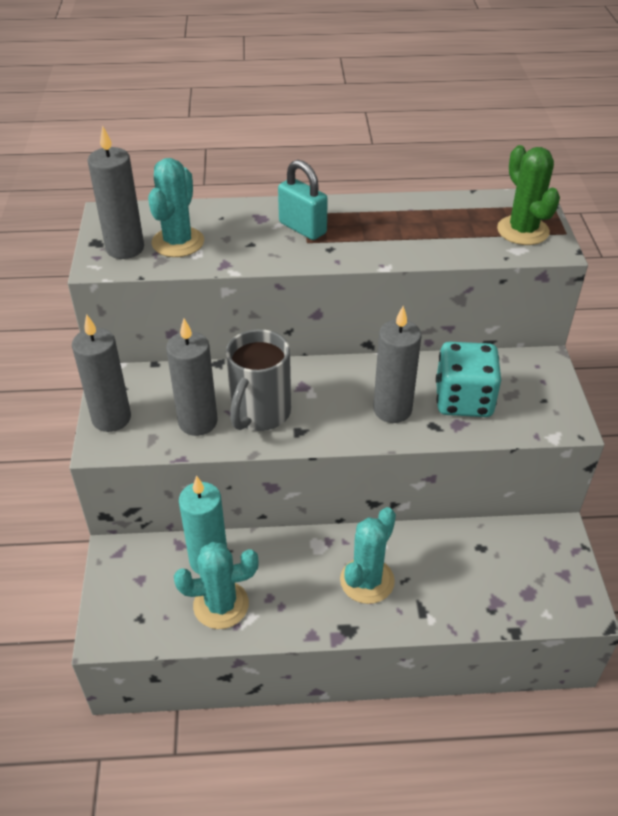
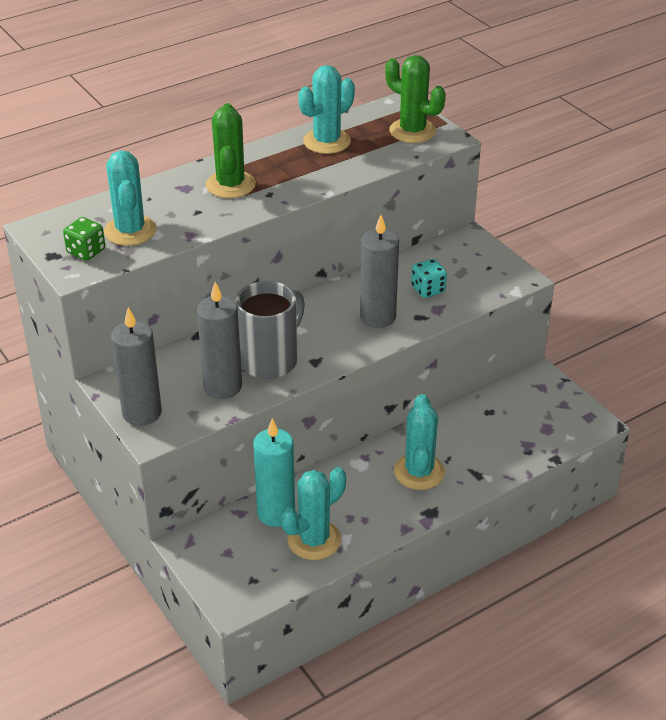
camera: 30 degrees left, 5 degrees down
(125, 248) = (86, 251): grey candle -> green dice
(259, 413) = (270, 360): grey mug -> grey mug turned 135 degrees counterclockwise
(302, 228) = (230, 185): turquoise padlock -> green cactus
(428, 215) = (327, 141): none -> turquoise cactus
(463, 400) = (428, 289): turquoise dice -> turquoise dice, size x0.54

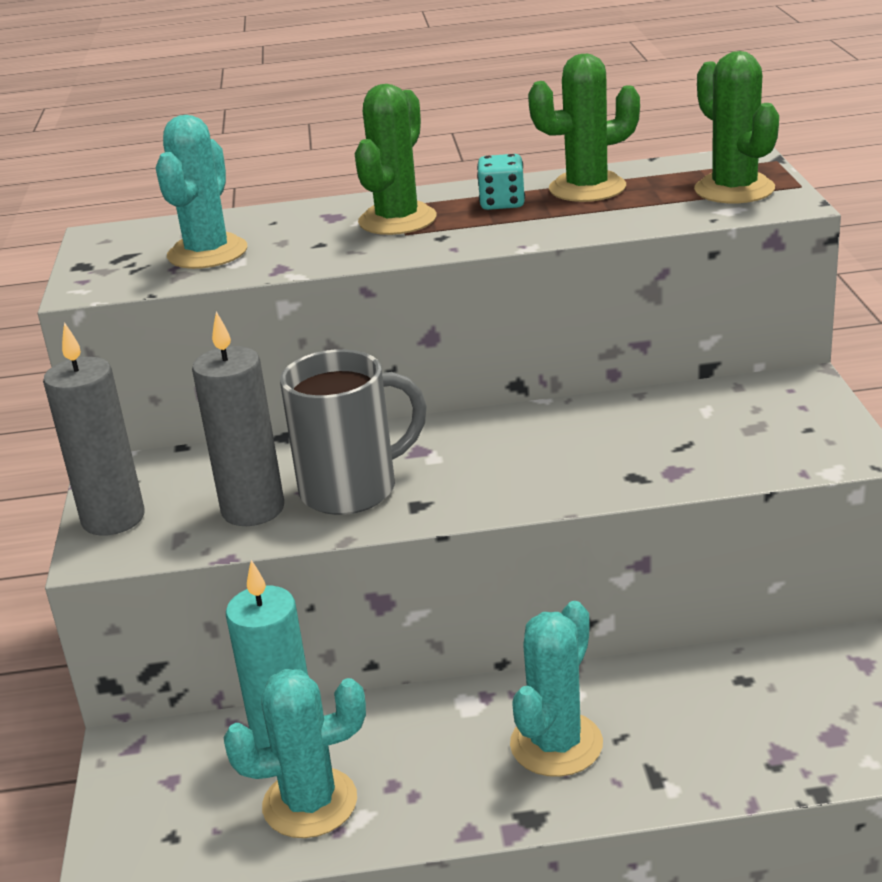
camera: 30 degrees right, 10 degrees down
(86, 251) = (126, 267): green dice -> none
(327, 141) = (587, 188): turquoise cactus -> green cactus
(378, 317) = (566, 464): grey candle -> none
(428, 289) = (679, 441): turquoise dice -> turquoise dice (502, 203)

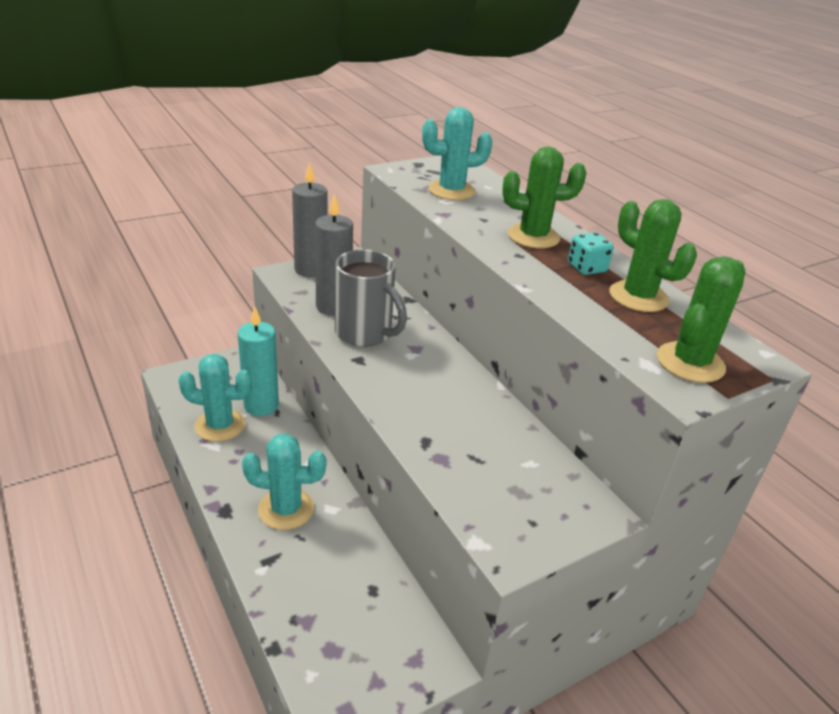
camera: 60 degrees right, 5 degrees up
(310, 803) = (220, 425): turquoise cactus -> turquoise cactus turned 45 degrees counterclockwise

